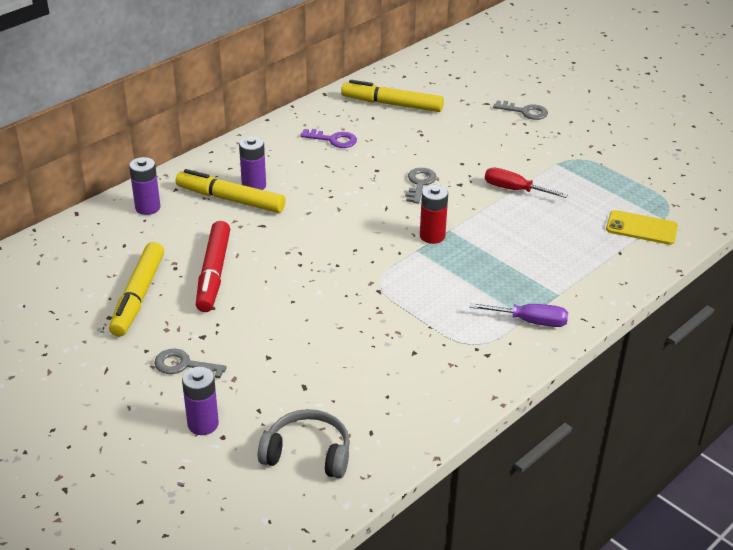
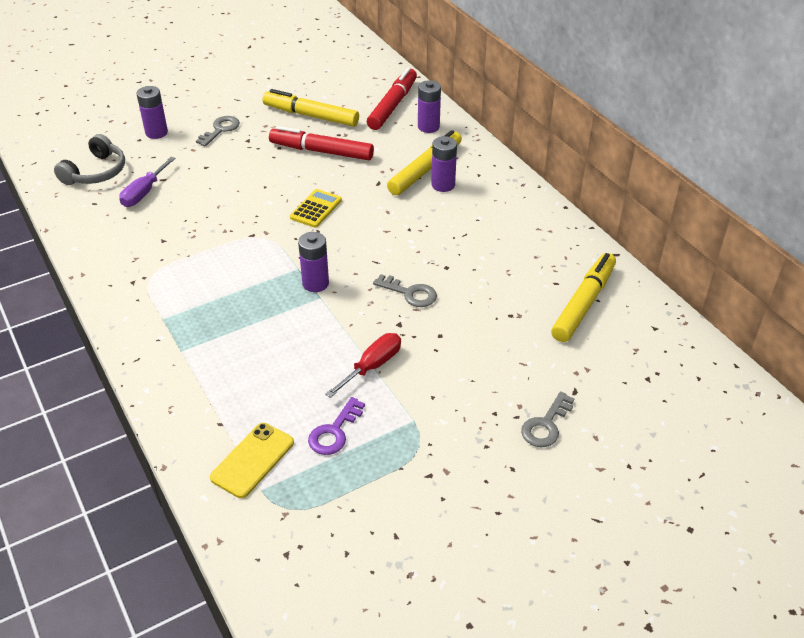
camera: 105 degrees right, 5 degrees up
(105, 238) = (392, 105): none -> red marker
(320, 257) = (316, 209): none -> yellow calculator
(333, 140) = (513, 246): purple key -> purple key (334, 432)
(432, 236) = (315, 283): red battery -> purple battery
(530, 321) = (156, 320): purple screwdriver -> purple screwdriver (144, 193)

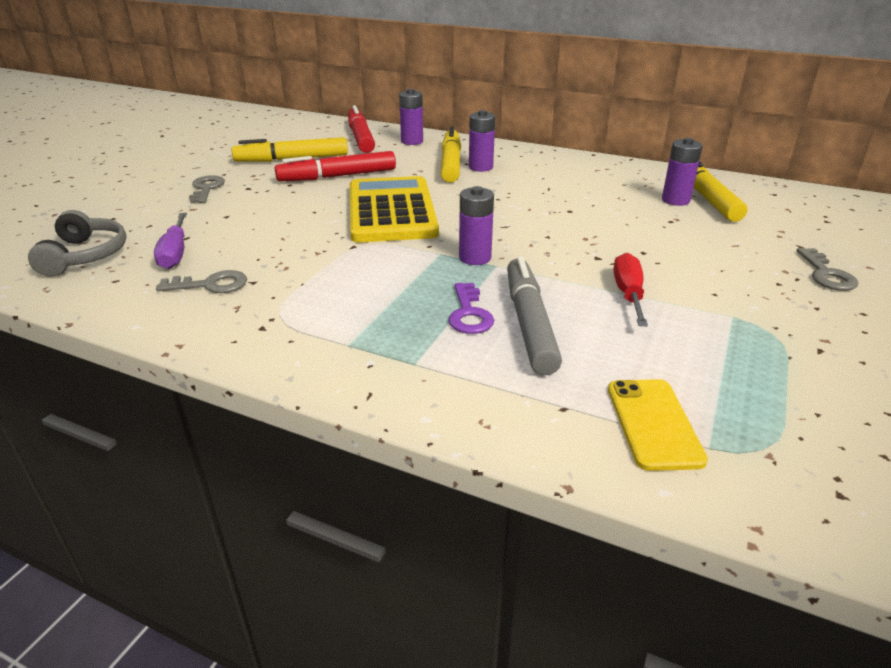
camera: 35 degrees left, 10 degrees down
(156, 133) = (129, 208): purple battery -> purple battery (675, 200)
(278, 356) = (529, 323): none -> grey marker
(316, 209) = (391, 211): yellow calculator -> yellow calculator, size x2.22
(334, 432) = (685, 358): purple key -> purple key (469, 314)
(410, 293) = (570, 235): grey key -> grey key (211, 285)

